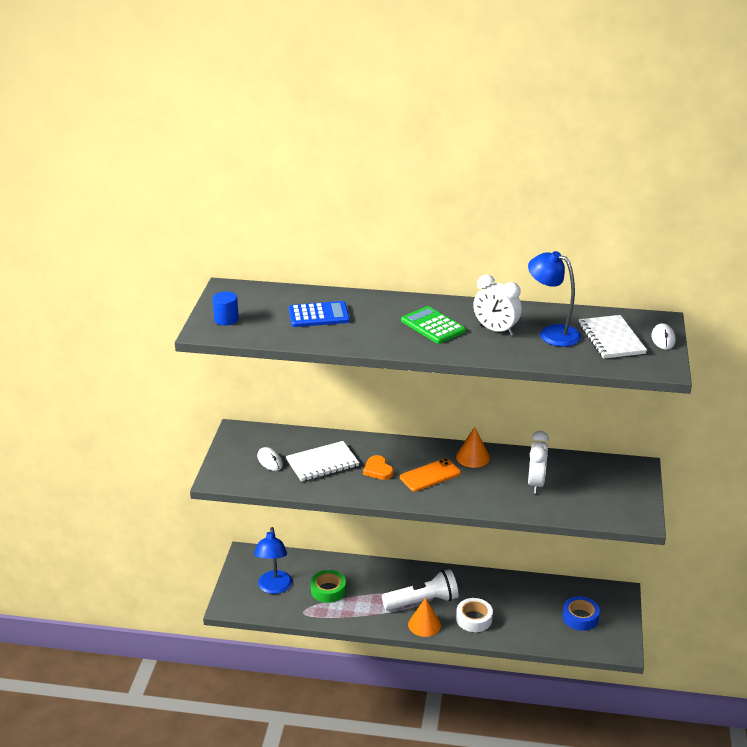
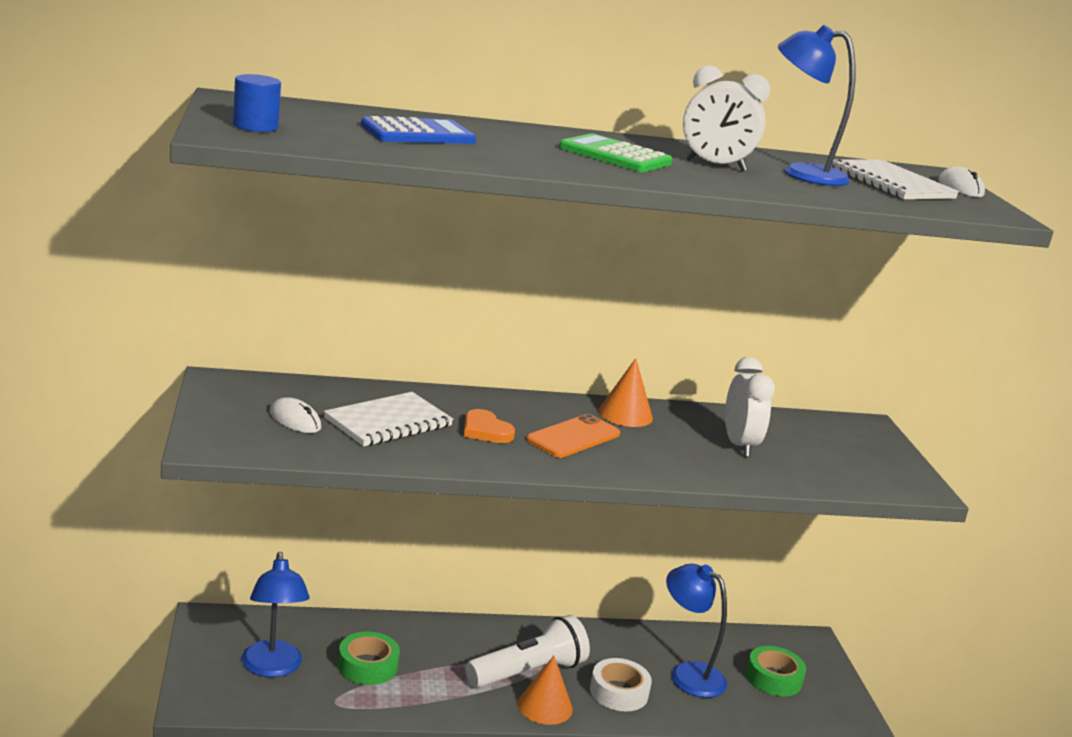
camera: 20 degrees left, 10 degrees down
(524, 610) = (688, 674): none -> blue lamp
(580, 617) = (773, 678): blue tape -> green tape

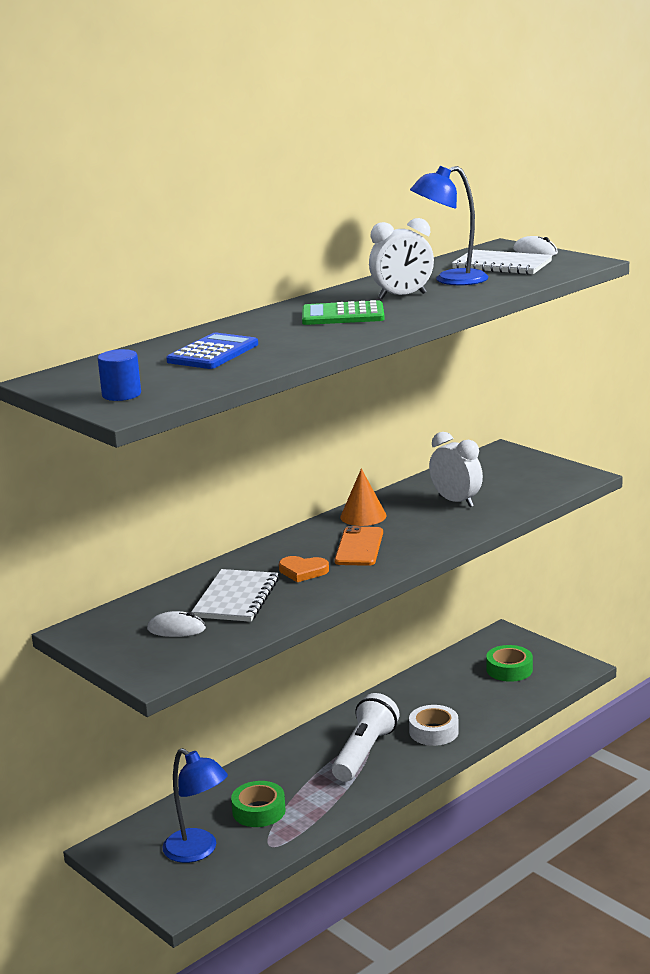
camera: 30 degrees left, 0 degrees up
(545, 706) = (402, 767): orange cone -> none
(688, 674) = (459, 696): blue lamp -> none

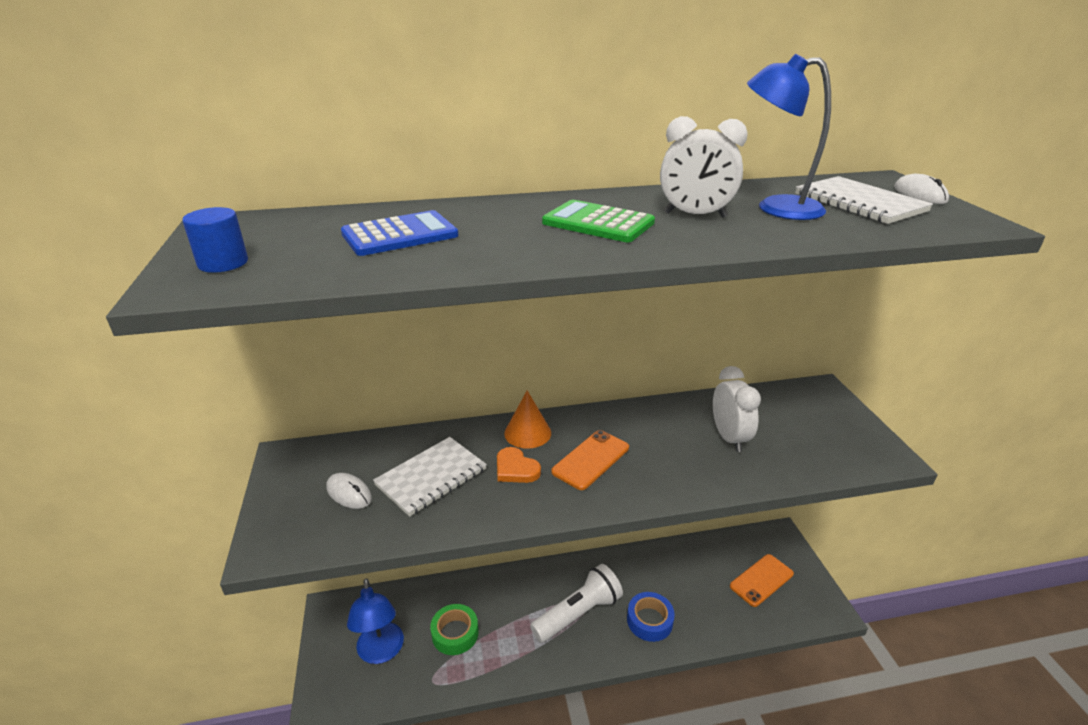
camera: 30 degrees right, 10 degrees up
(363, 516) = (629, 420): orange cone -> orange cone (527, 433)
(434, 732) = (649, 620): white tape -> blue tape
(509, 669) = (761, 580): green tape -> orange phone

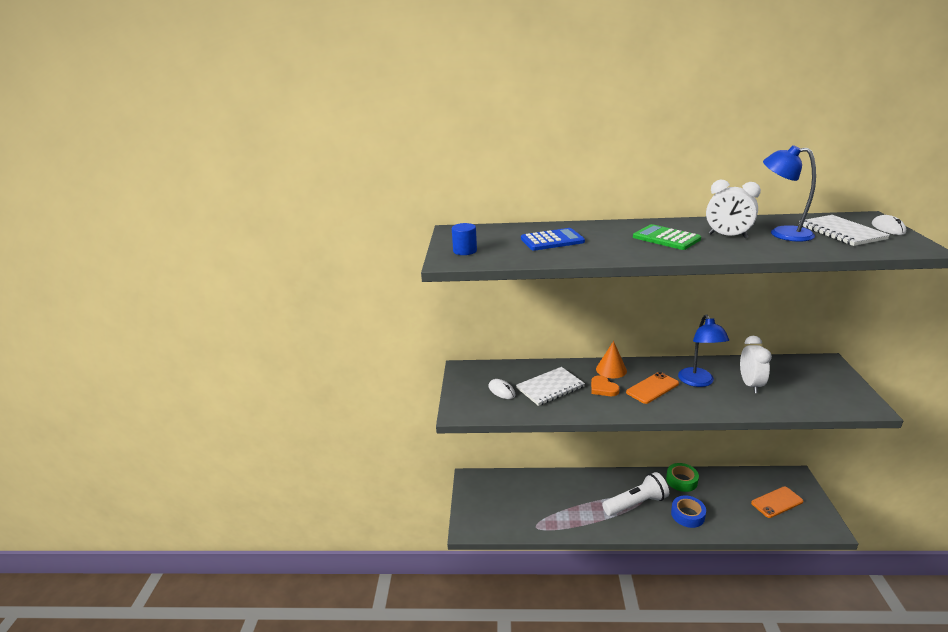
camera: 15 degrees right, 5 degrees down
(381, 652) = (503, 506): blue lamp -> blue lamp (698, 382)
(455, 633) = (551, 503): green tape -> green tape (681, 480)

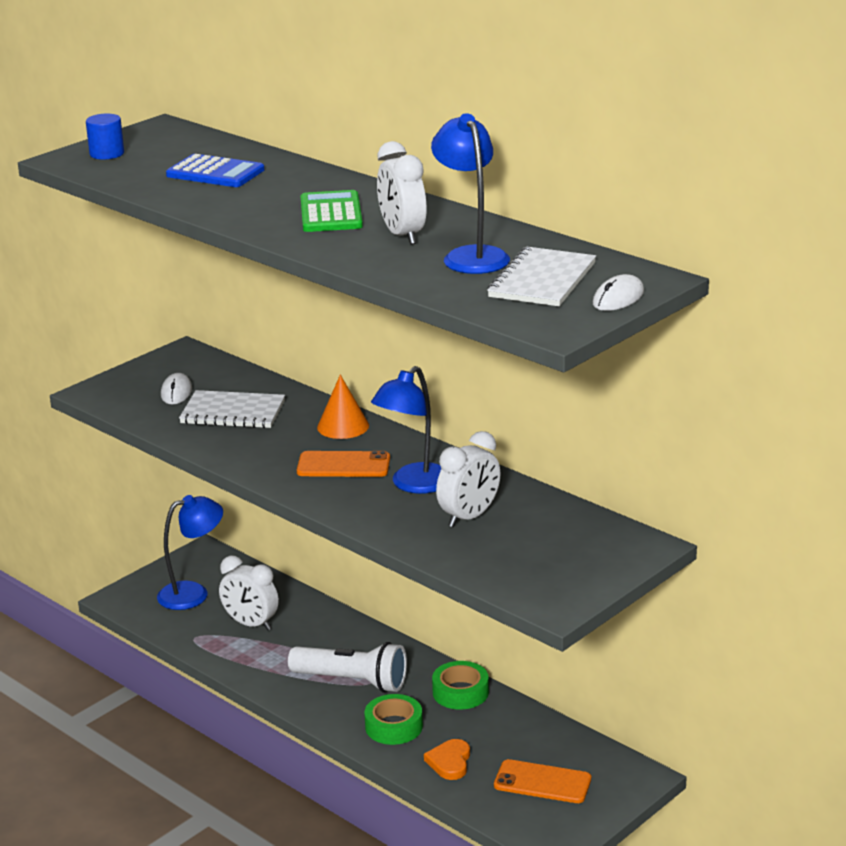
camera: 40 degrees right, 0 degrees up
(498, 503) = (193, 593): none -> blue lamp
(549, 502) = (251, 624): none -> white clock
(603, 388) = (288, 439): orange heart -> orange heart (449, 762)
(687, 515) = (394, 726): blue tape -> green tape

